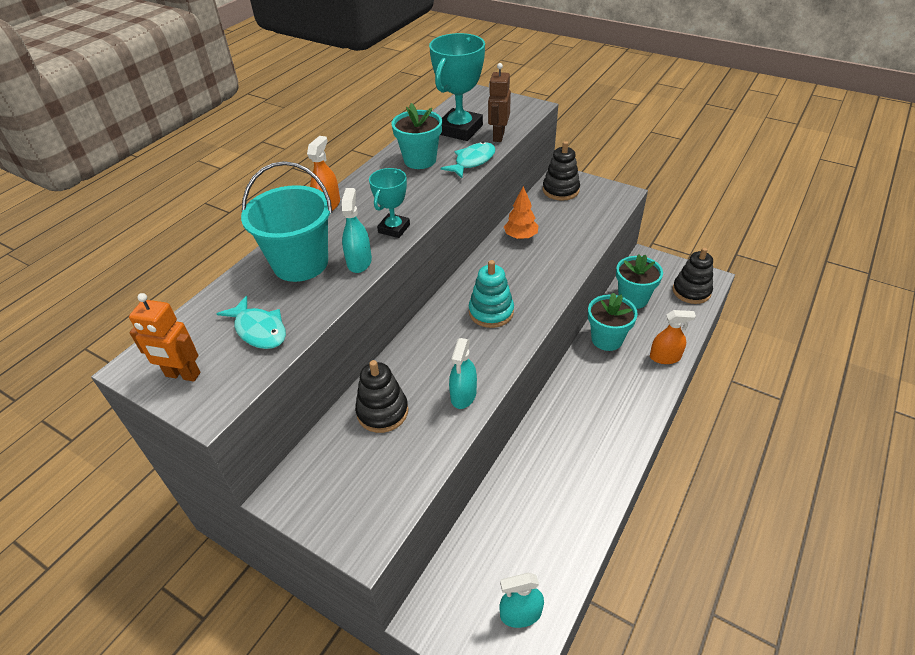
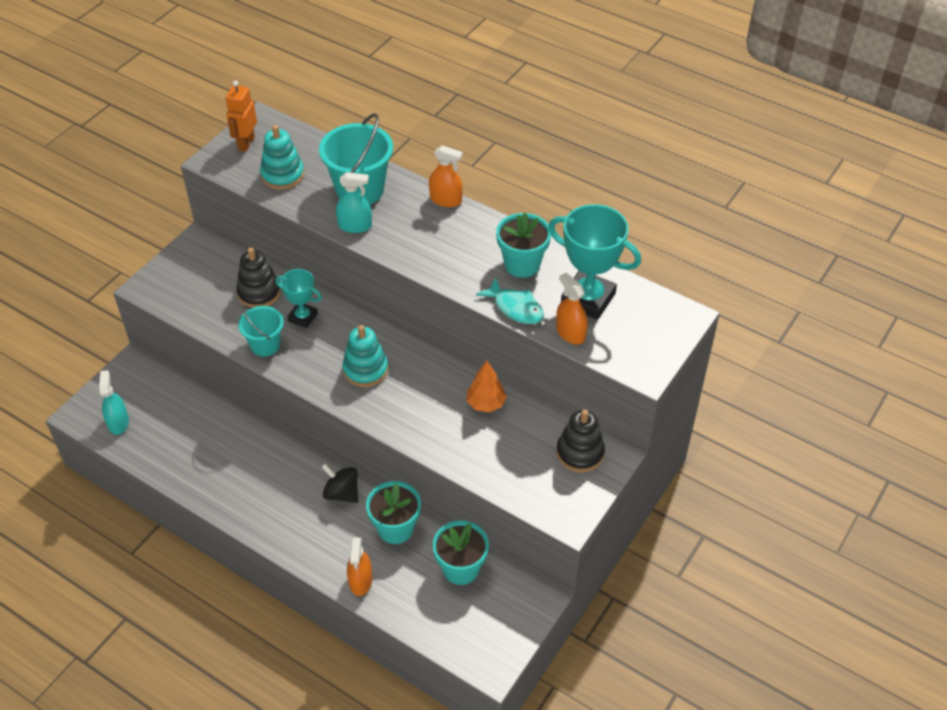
camera: 90 degrees right, 5 degrees up
(259, 330) = (282, 175): turquoise fish -> turquoise stacking toy
(394, 228) = (400, 247): turquoise trophy -> turquoise trophy (303, 317)
(463, 395) = (265, 345): turquoise spray bottle -> turquoise bucket
(498, 136) = (570, 333): brown robot -> orange spray bottle
(579, 379) = (342, 493): none -> black spinning top
(691, 291) = (468, 638): black stacking toy -> none

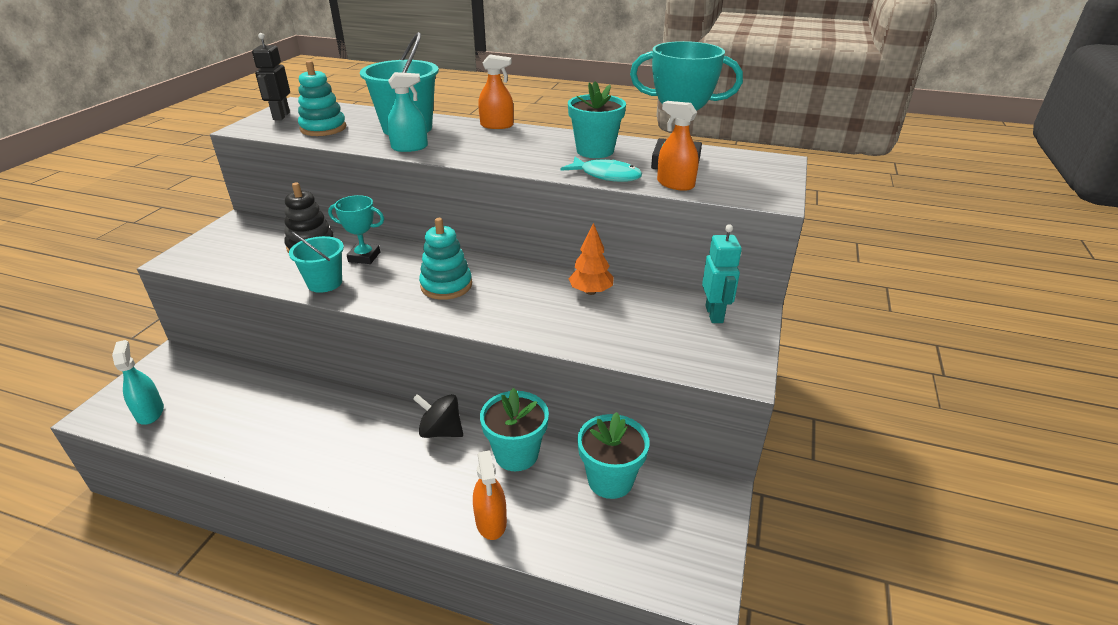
camera: 15 degrees left, 15 degrees down
(246, 143) = (281, 116): orange robot -> black robot
(580, 453) = (714, 314): black stacking toy -> turquoise robot

